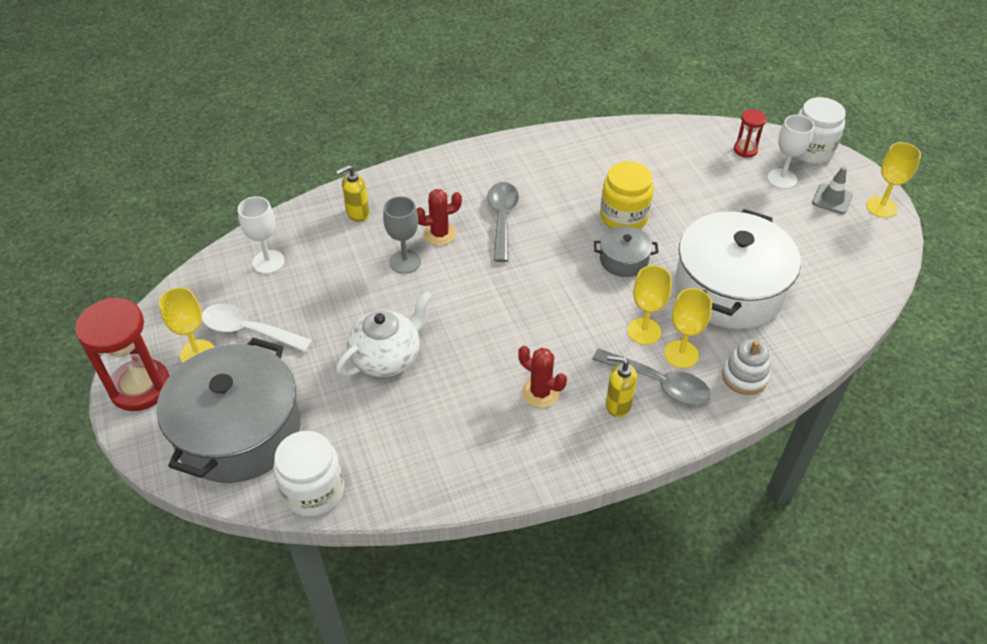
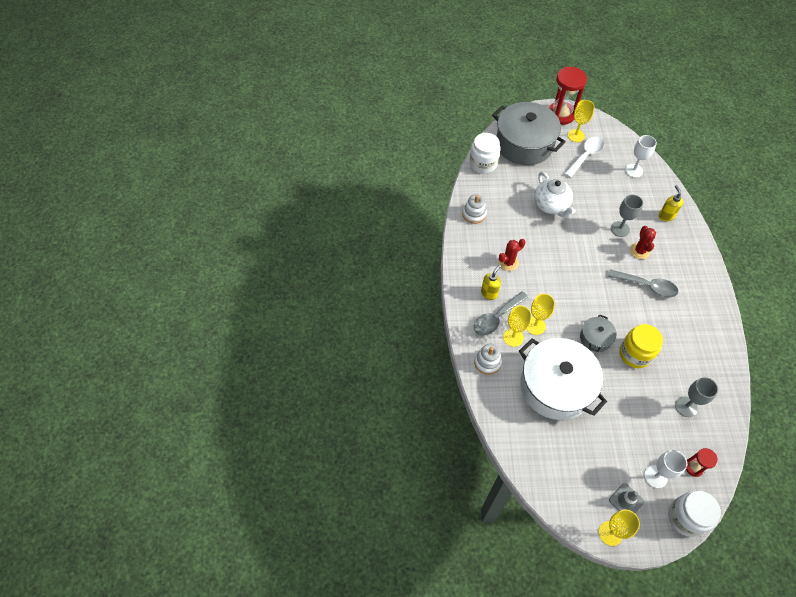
camera: 110 degrees right, 10 degrees up
(453, 472) = (474, 214): none -> white stacking toy
(671, 163) = (686, 406): none -> grey goblet

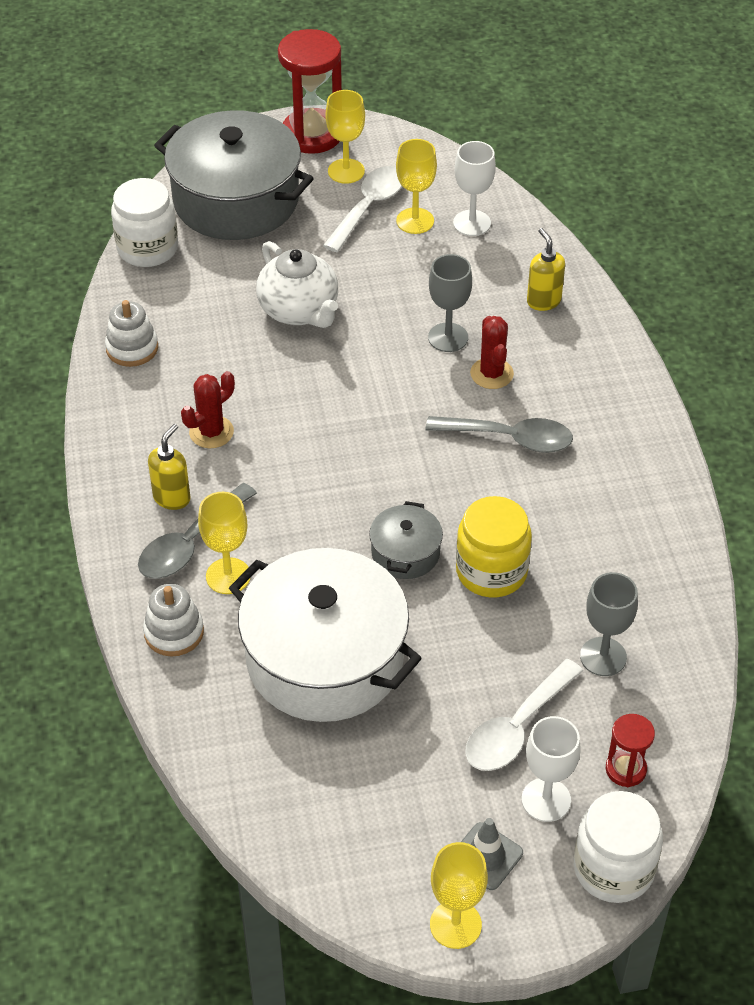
camera: 10 degrees left, 10 degrees down
(535, 326) = (275, 547): yellow goblet -> yellow goblet (415, 221)
(643, 437) = (516, 728): none -> white spoon

